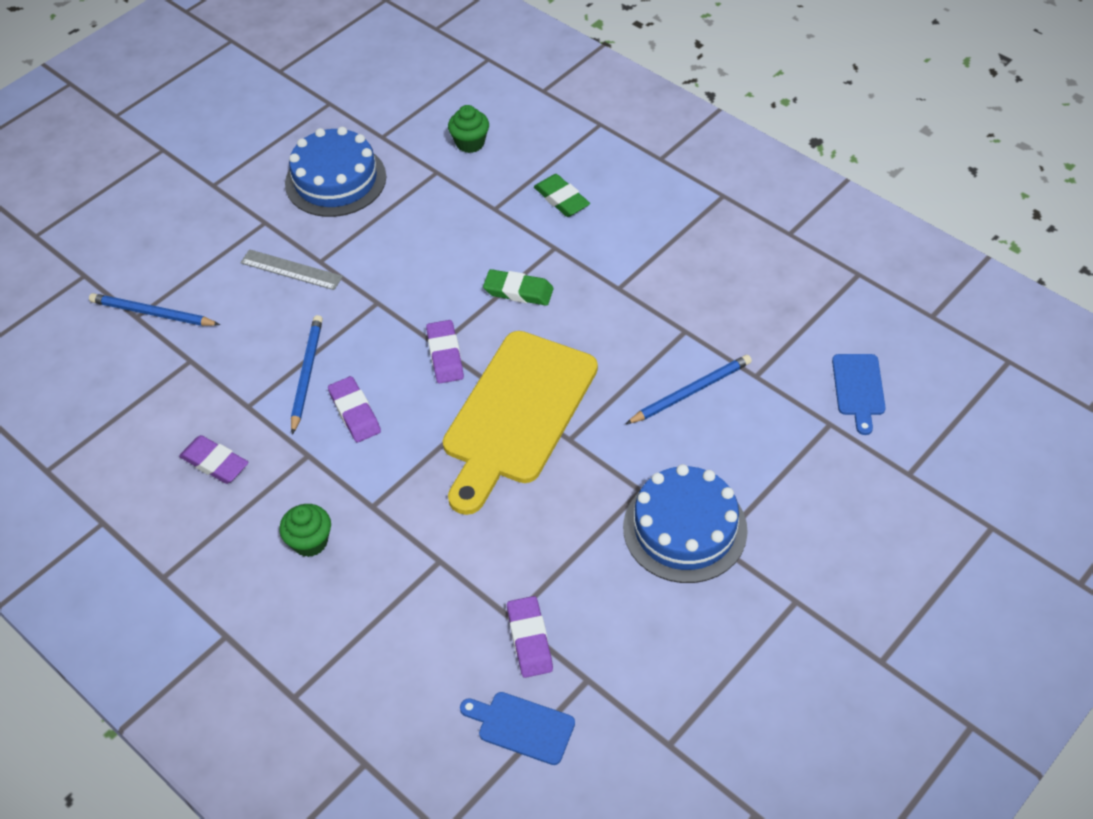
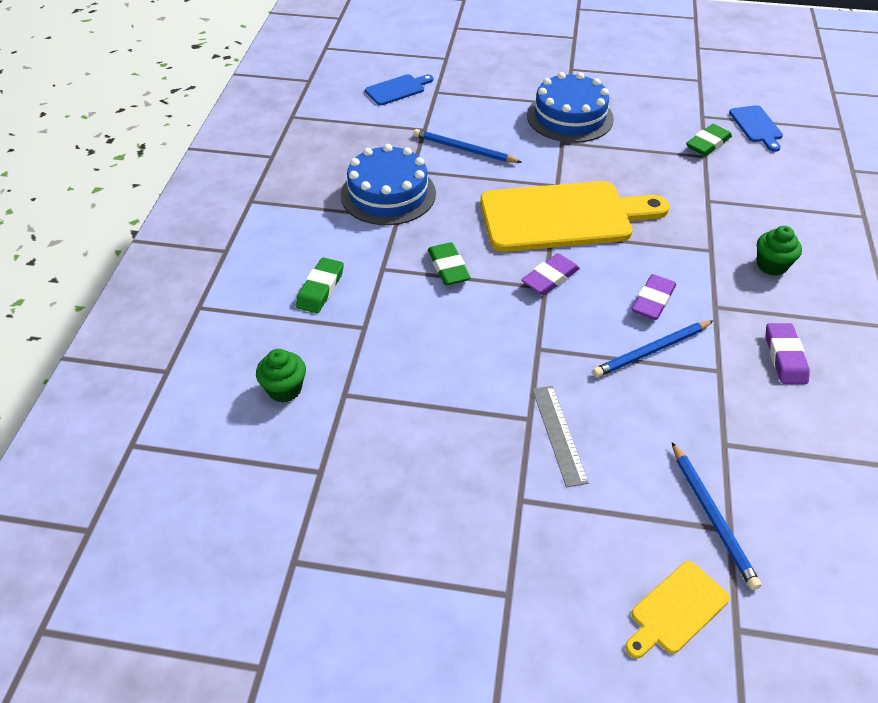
camera: 125 degrees left, 5 degrees down
(123, 254) = (676, 610): none -> yellow cutting board
(335, 180) = (414, 473): blue cake -> blue cake (388, 194)
(529, 639) = (708, 144): purple eraser -> green eraser

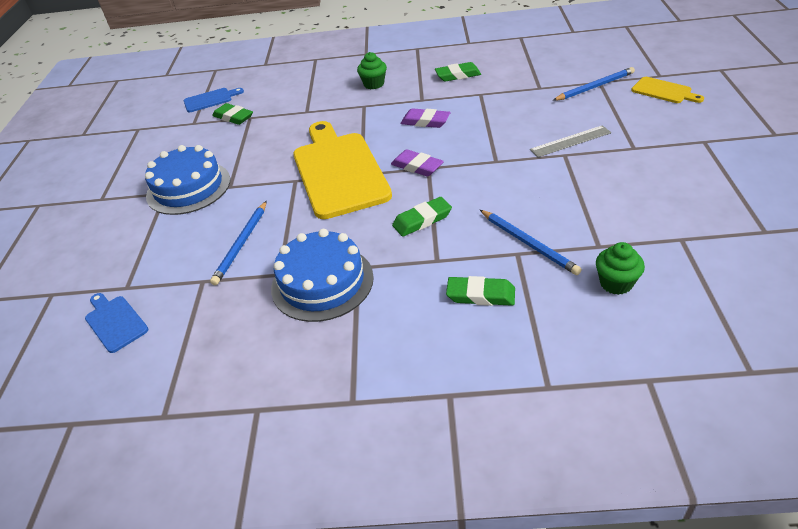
camera: 95 degrees left, 5 degrees down
(651, 351) = (475, 117): blue pencil -> blue pencil (528, 243)
(785, 357) = (458, 75): purple eraser -> green eraser

